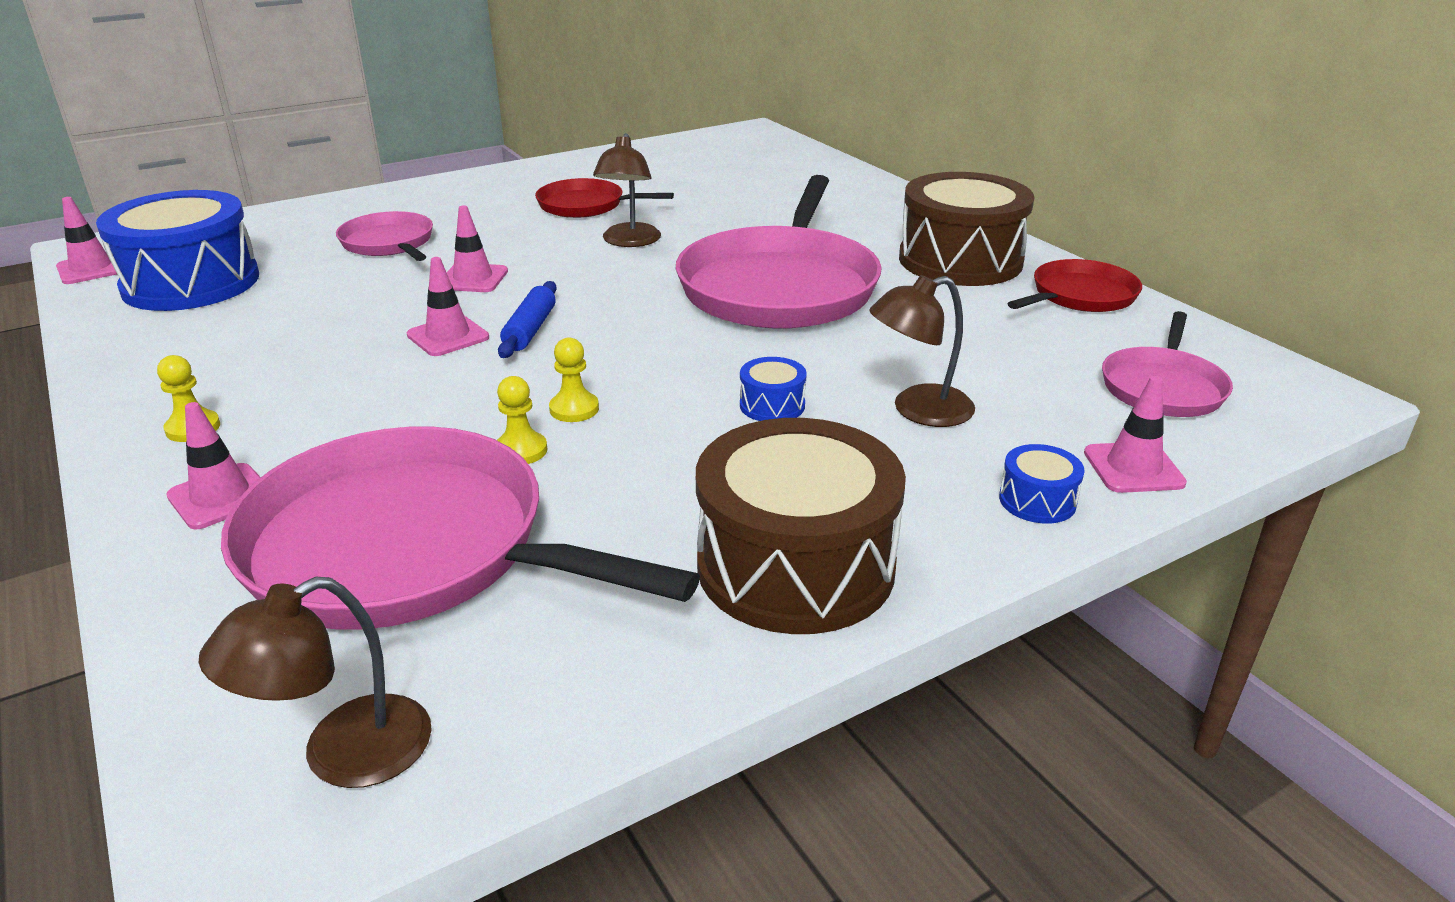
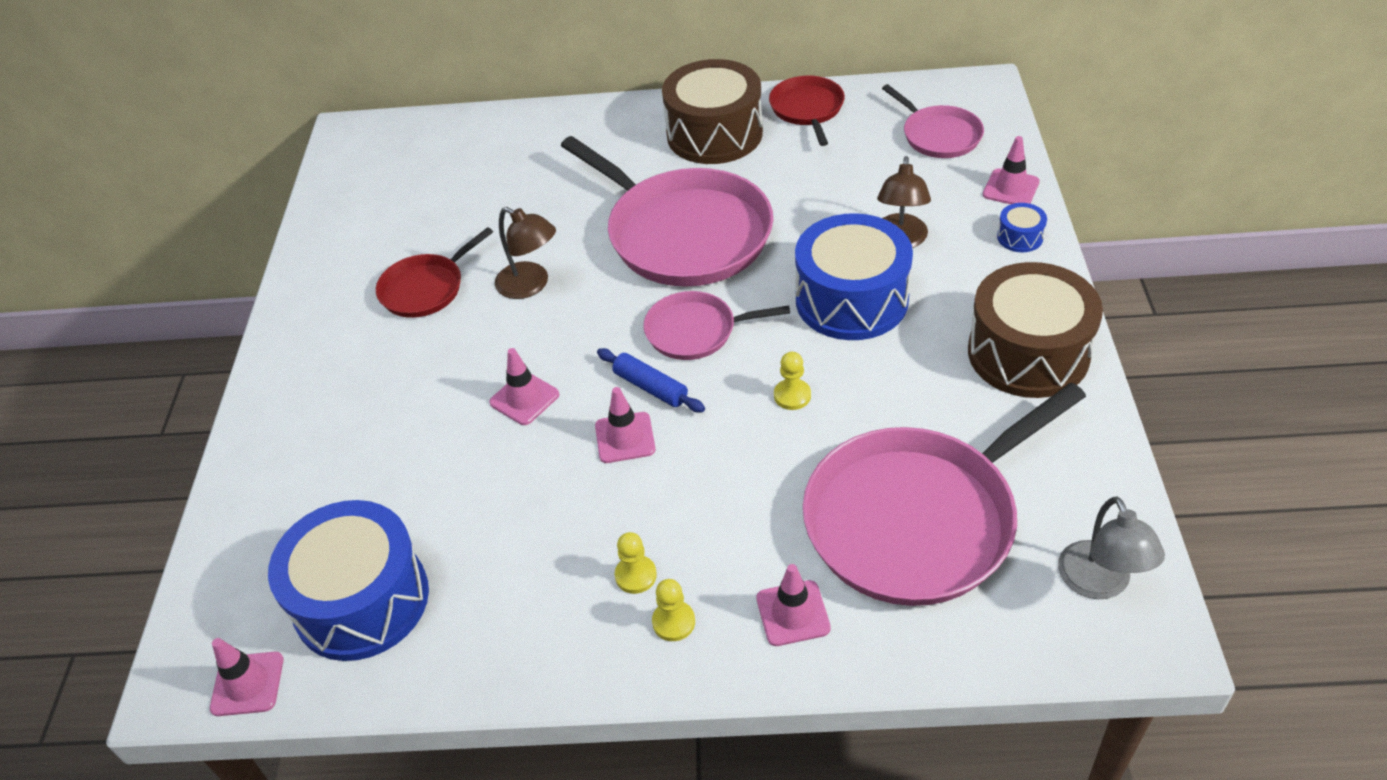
camera: 55 degrees left, 15 degrees up
(343, 755) = (1100, 583): brown lamp -> grey lamp
(389, 243) = (393, 438): pink pan -> pink pan (696, 331)
(521, 450) = (831, 437): yellow pawn -> yellow pawn (636, 575)
(772, 405) = (851, 300): blue drum -> blue drum, size x2.41

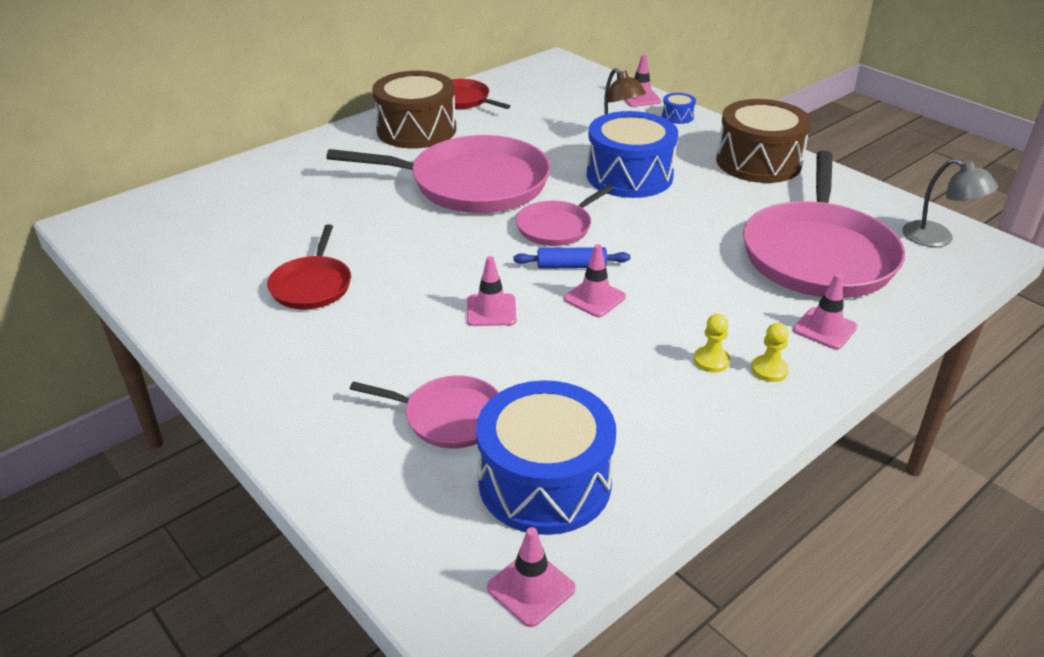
camera: 45 degrees left, 10 degrees down
(531, 285) = (399, 250): brown lamp -> none
(792, 395) = (665, 232): yellow pawn -> none
(938, 135) = (563, 88): pink pan -> pink pan (449, 417)

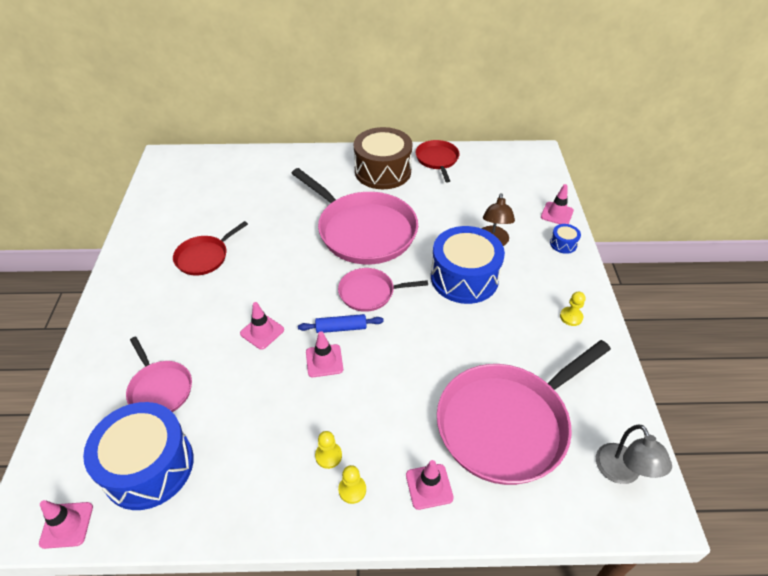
camera: 40 degrees right, 10 degrees up
(571, 266) = (341, 328): blue rolling pin -> blue rolling pin turned 45 degrees counterclockwise
(758, 162) = (571, 317): brown drum -> yellow pawn

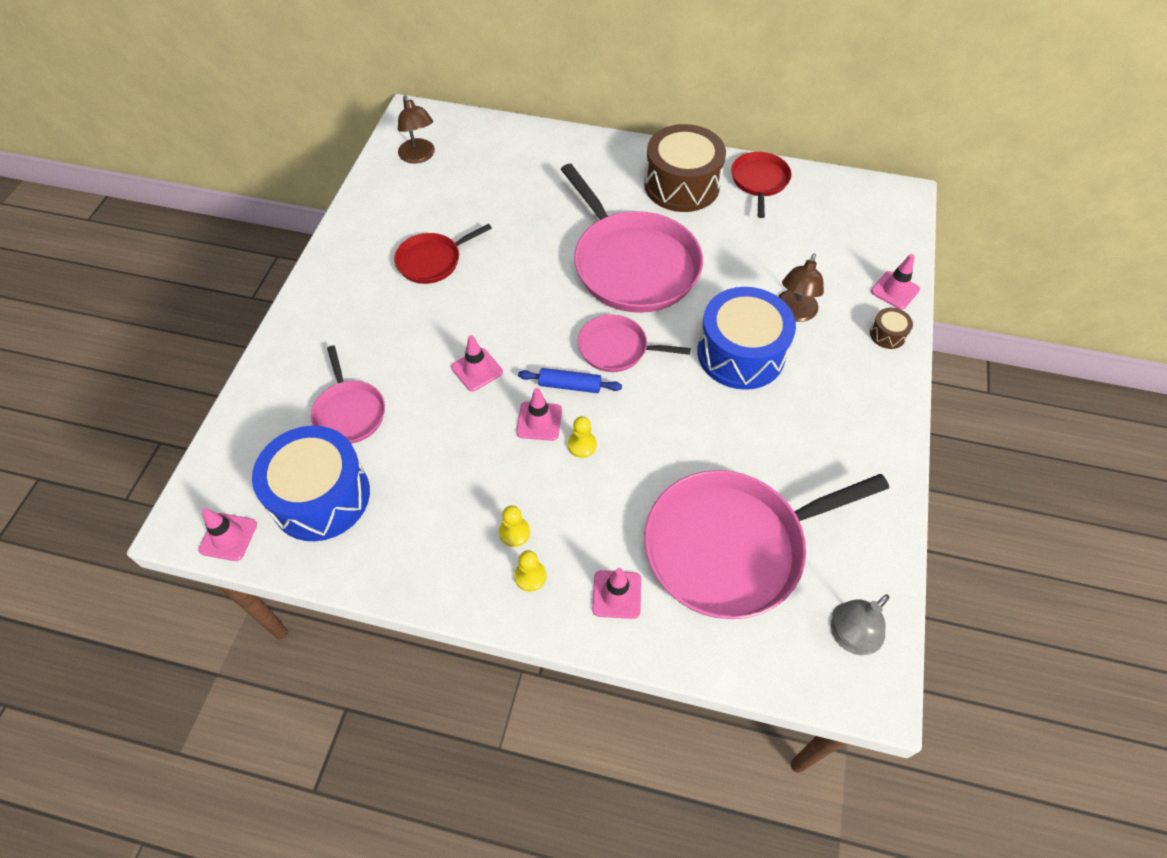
camera: 15 degrees right, 10 degrees up
(176, 184) = (419, 156): none -> brown lamp
(563, 244) = (887, 334): blue drum -> brown drum
(571, 317) = (860, 434): yellow pawn -> yellow pawn (582, 445)
(622, 473) = (849, 637): grey lamp -> grey lamp turned 45 degrees clockwise

